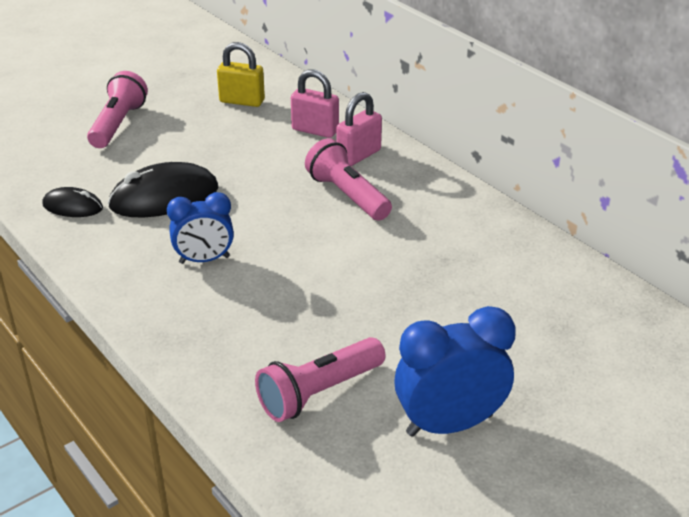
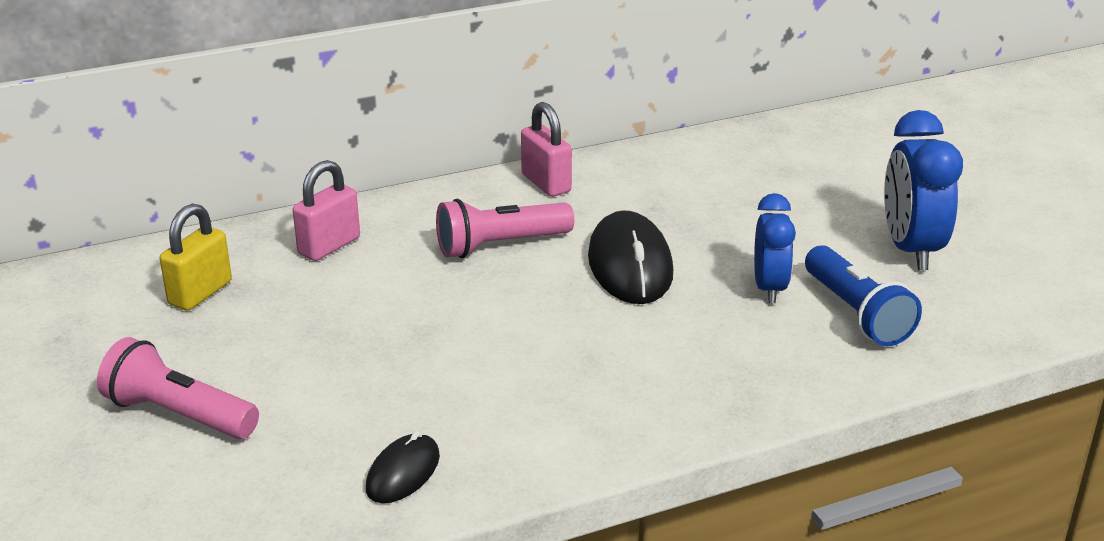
camera: 75 degrees left, 5 degrees down
(164, 197) = (426, 384): black mouse -> black mouse (630, 265)
(204, 260) = (592, 364): blue clock -> blue clock (769, 288)
(318, 393) = (856, 314): pink flashlight -> blue flashlight
(359, 155) = (413, 225): pink padlock -> pink padlock (546, 183)

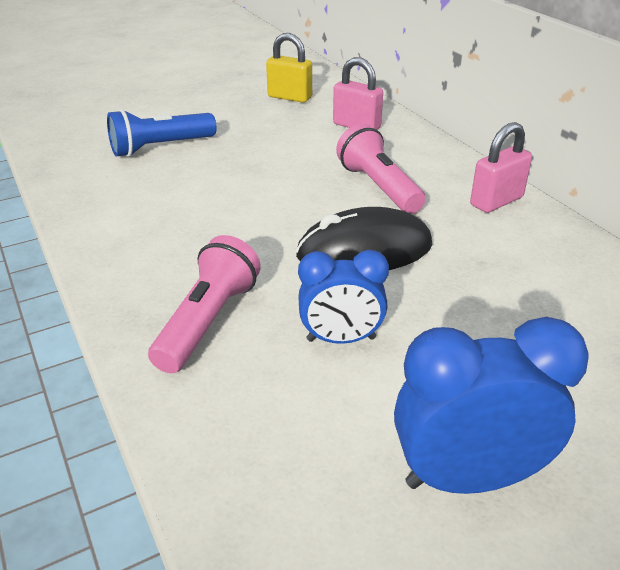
camera: 85 degrees right, 5 degrees up
(178, 414) = (165, 108): pink flashlight -> pink flashlight (208, 321)
(403, 473) = (91, 174): black mouse -> none
(856, 314) = (298, 408): blue flashlight -> blue flashlight (160, 147)

